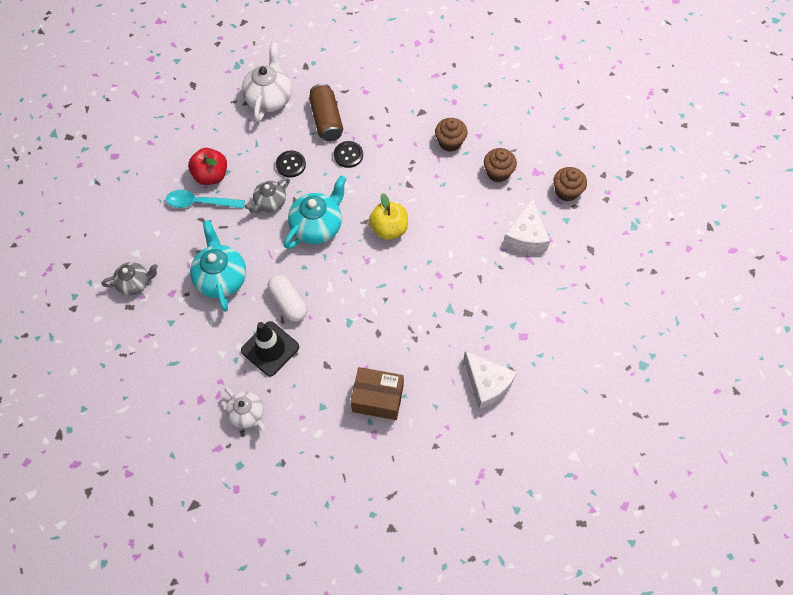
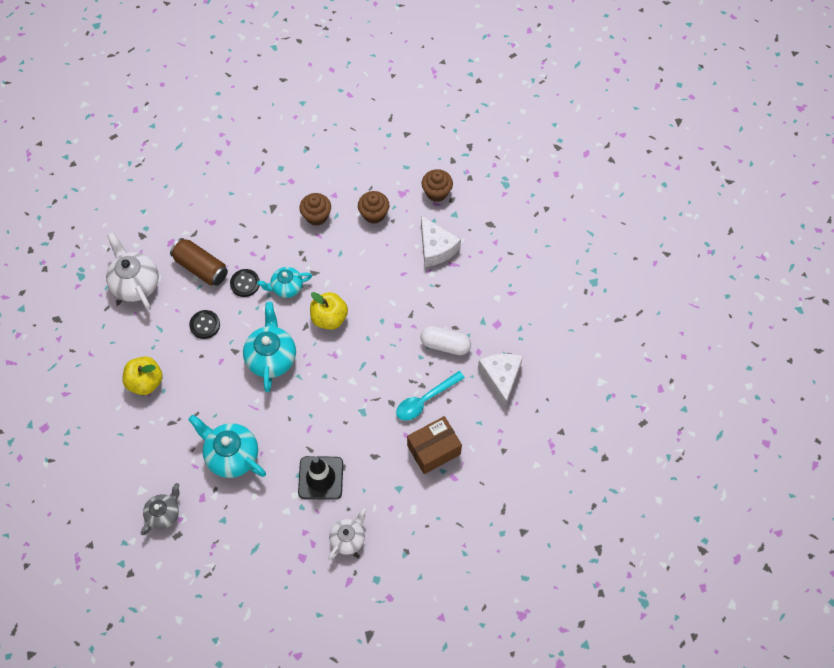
camera: 40 degrees left, 0 degrees up
(200, 202) = (157, 410): turquoise spoon -> turquoise spoon (425, 400)
(211, 175) = (146, 382): red apple -> yellow apple
(248, 414) = (348, 538): white teapot -> white teapot turned 60 degrees counterclockwise
(270, 203) = (216, 367): grey teapot -> none
(288, 302) = (303, 433): white capsule -> white capsule (445, 345)
(377, 180) = (286, 287): none -> turquoise teapot
(487, 383) = (501, 378): white cheese -> white cheese turned 105 degrees counterclockwise

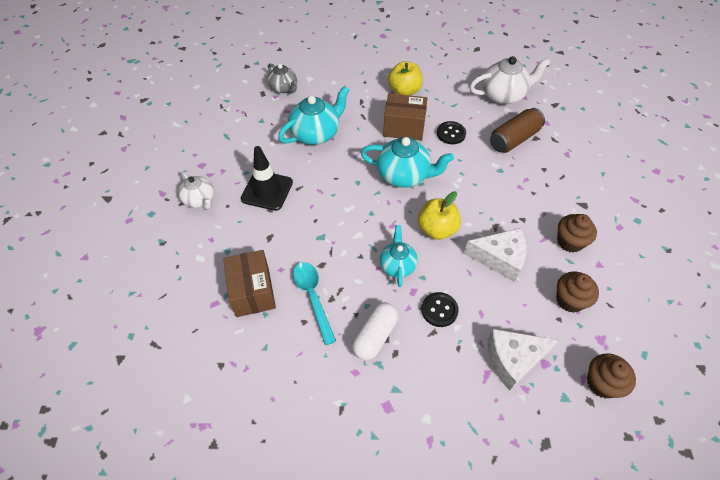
camera: 105 degrees right, 10 degrees down
(205, 370) = (404, 127): none -> brown box
(245, 283) = (491, 168): black button -> black button (439, 310)
(286, 287) = (481, 200): turquoise teapot -> turquoise teapot (397, 265)
(501, 378) = (312, 389): white cheese -> white cheese (500, 258)

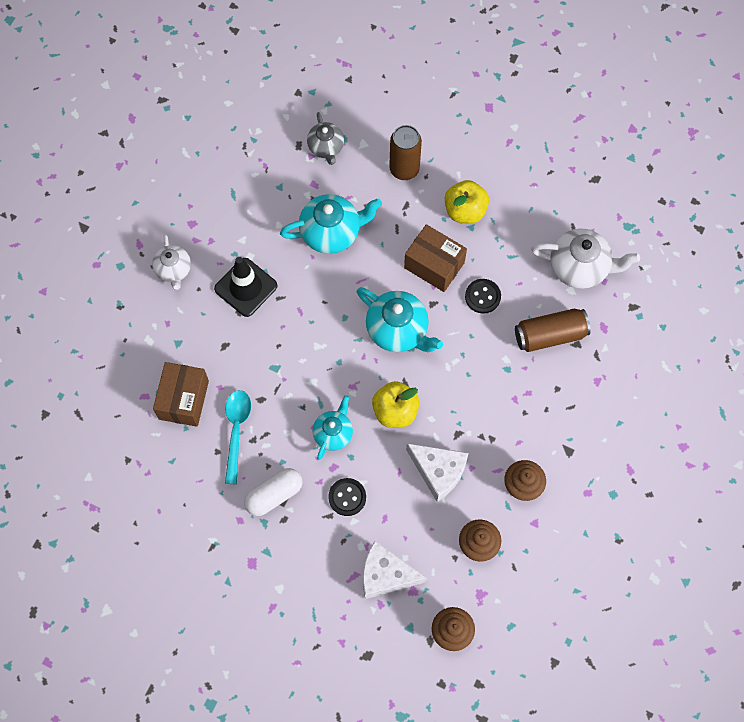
camera: 25 degrees right, 15 degrees up
(347, 82) = (404, 169): none -> brown can

